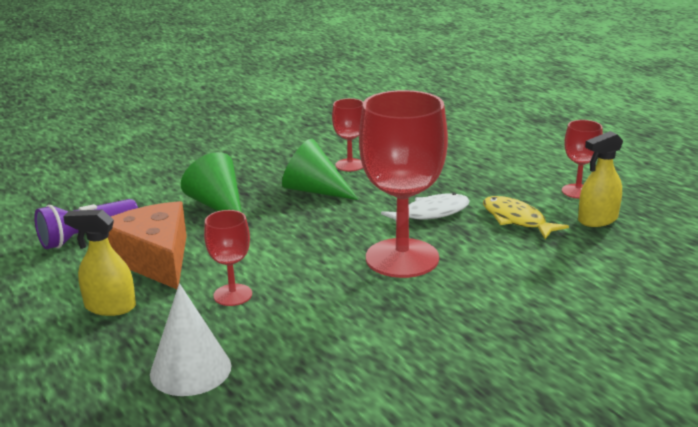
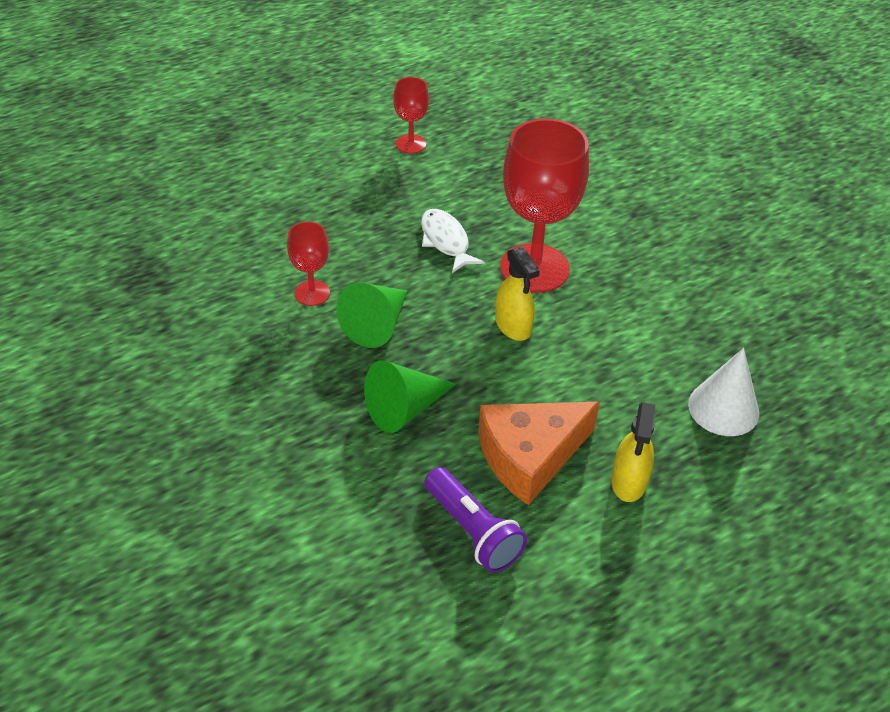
camera: 90 degrees left, 20 degrees up
(233, 295) = (602, 386): red goblet -> none
(516, 220) = (465, 189): yellow fish -> none
(597, 219) = (469, 144): yellow spray bottle -> yellow spray bottle (513, 326)

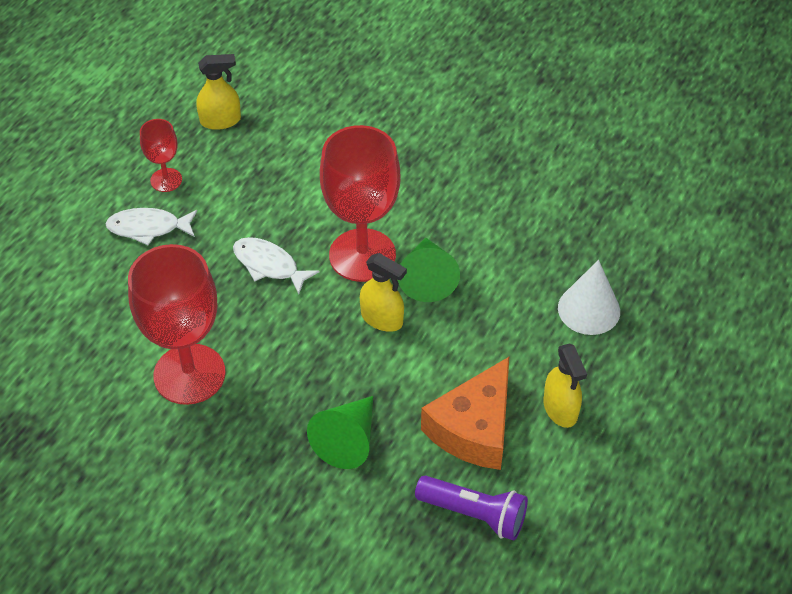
camera: 30 degrees left, 5 degrees up
(312, 293) = (189, 374): red goblet -> red goblet, size x2.03
(368, 172) = (148, 228): none -> white fish
(377, 324) = (268, 375): green cone -> green cone (427, 278)
(491, 119) = (221, 121): none -> yellow spray bottle

